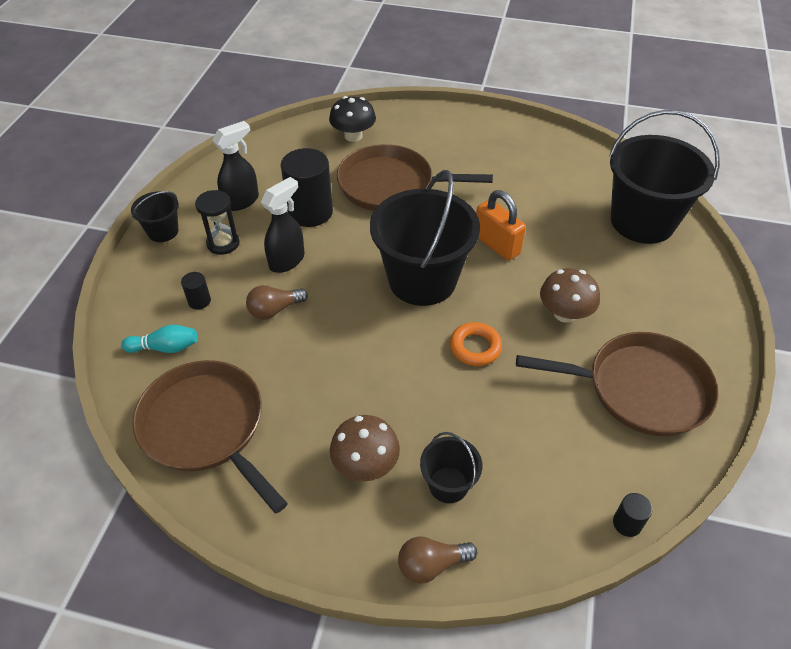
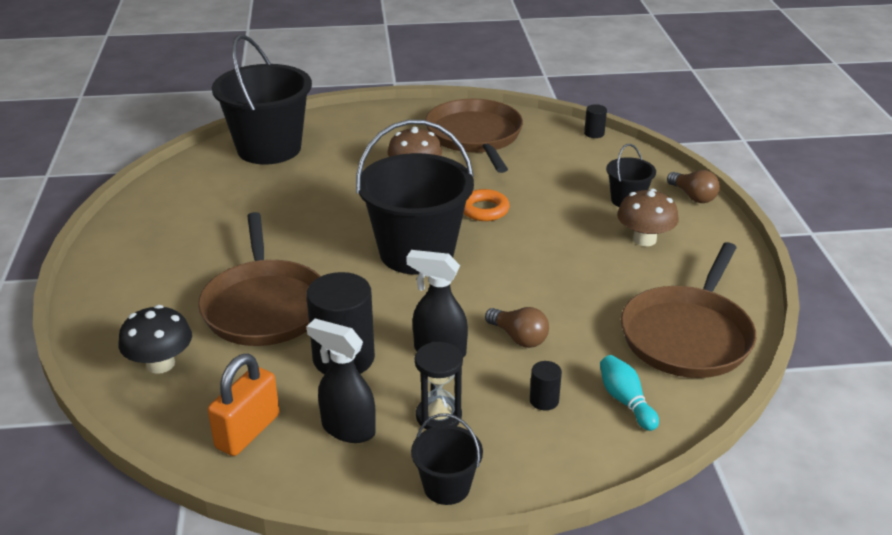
camera: 110 degrees left, 15 degrees down
(496, 244) = (340, 218): orange padlock -> orange padlock (247, 431)

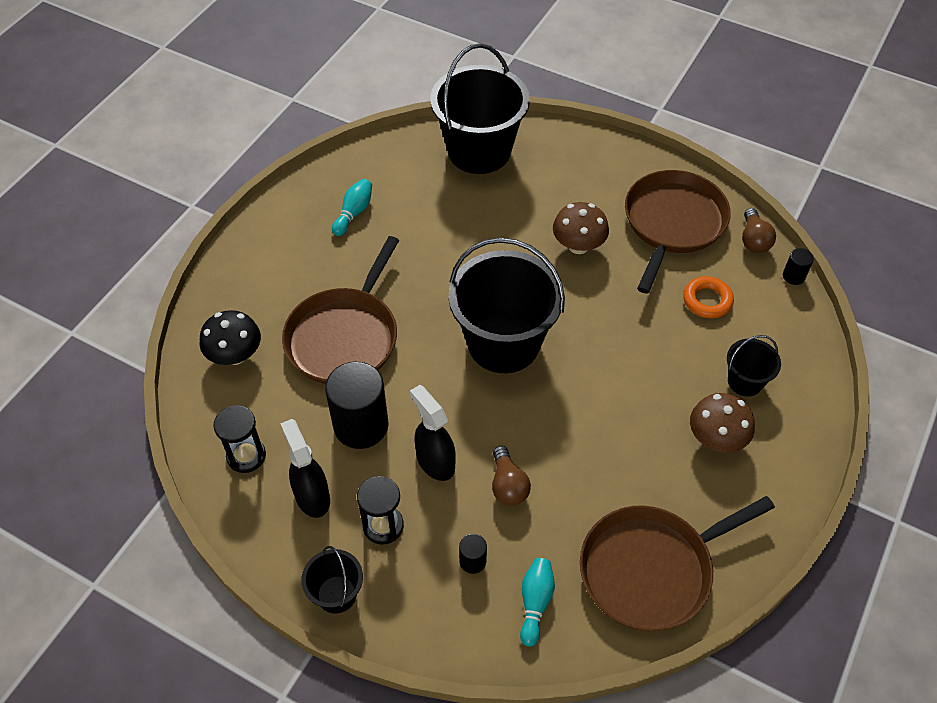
camera: 35 degrees right, 20 degrees up
(189, 223) = (354, 213): none -> turquoise bowling pin
(247, 431) = (246, 456): orange padlock -> black hourglass
(484, 210) = (602, 323): orange ring -> orange ring (707, 300)
(693, 196) = (816, 411): brown light bulb -> brown light bulb (753, 240)

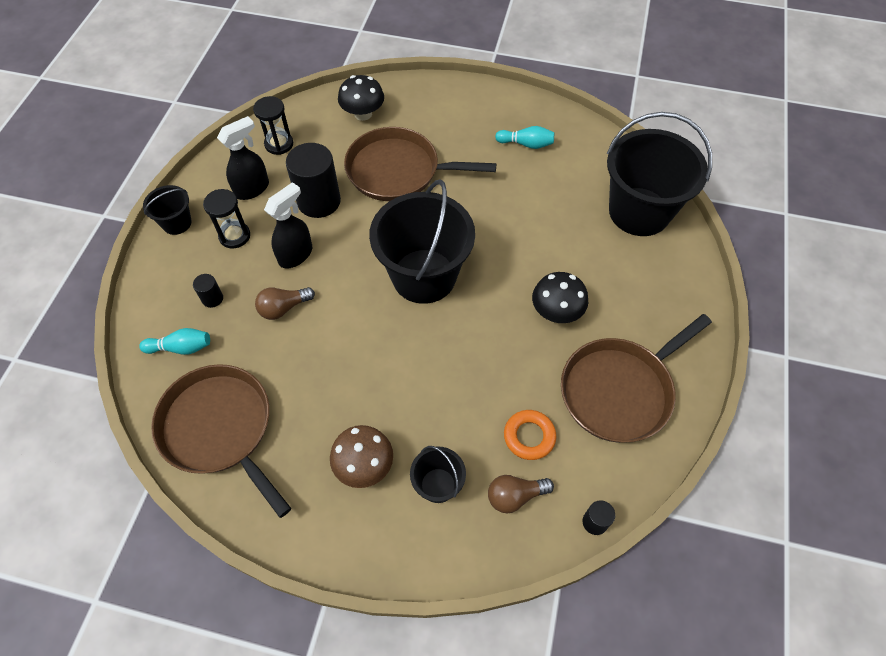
camera: 75 degrees right, 5 degrees up
(578, 245) = (556, 312): brown mushroom -> black mushroom
(673, 223) = (620, 390): brown pan -> brown pan turned 135 degrees clockwise
(753, 240) = (630, 474): brown light bulb -> brown light bulb (515, 496)

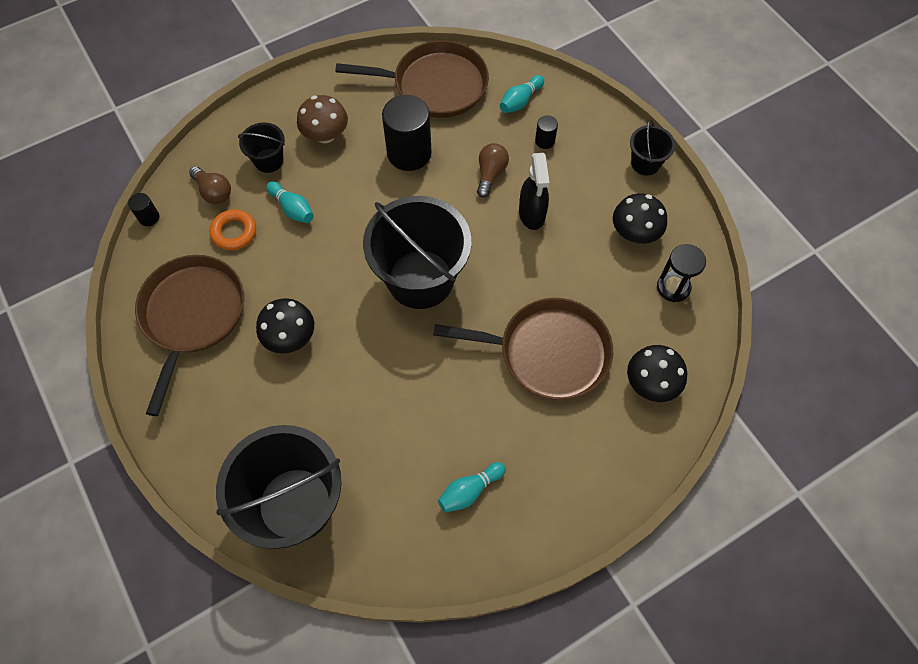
camera: 135 degrees right, 5 degrees up
(234, 236) = (593, 189): black hourglass -> none
(252, 189) = (634, 233): black spray bottle -> black mushroom
(319, 201) = (573, 268): black cylinder -> black cylinder (409, 153)
(398, 171) = (547, 352): brown pan -> brown pan turned 45 degrees clockwise
(461, 416) = (292, 208): none -> turquoise bowling pin
(515, 496) = (213, 192): brown light bulb -> brown light bulb turned 105 degrees clockwise

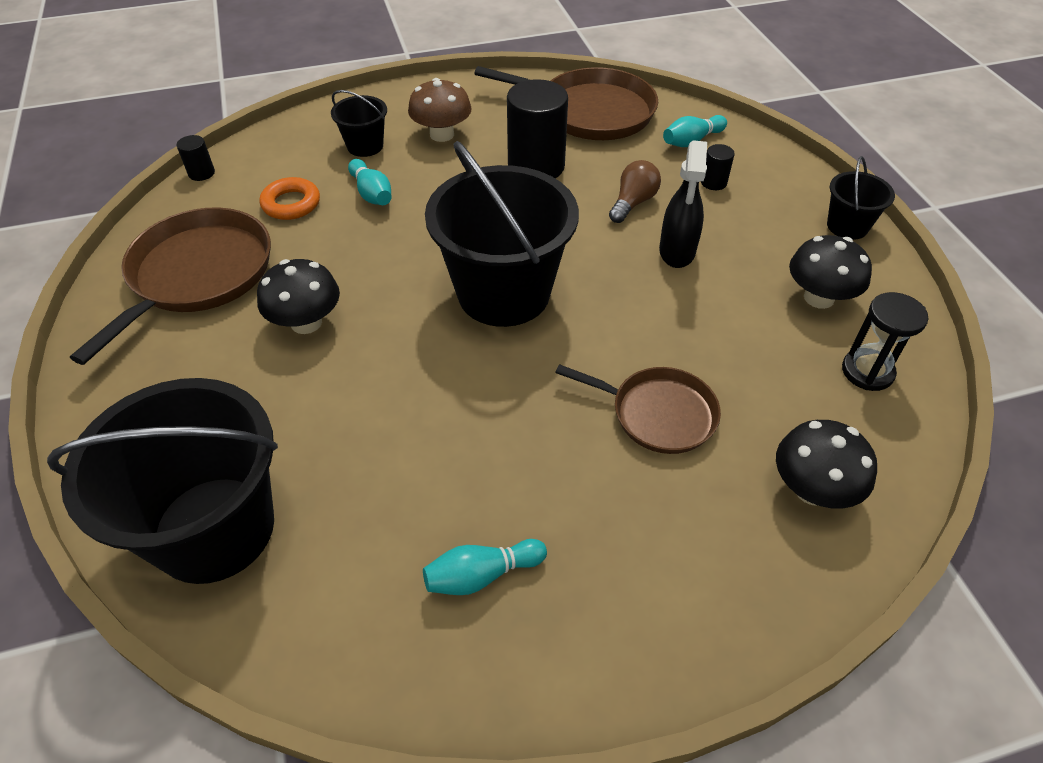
camera: 15 degrees right, 15 degrees down
(213, 192) = (287, 163): brown light bulb -> none
(547, 352) = (657, 414): brown pan -> brown pan, size x0.62

